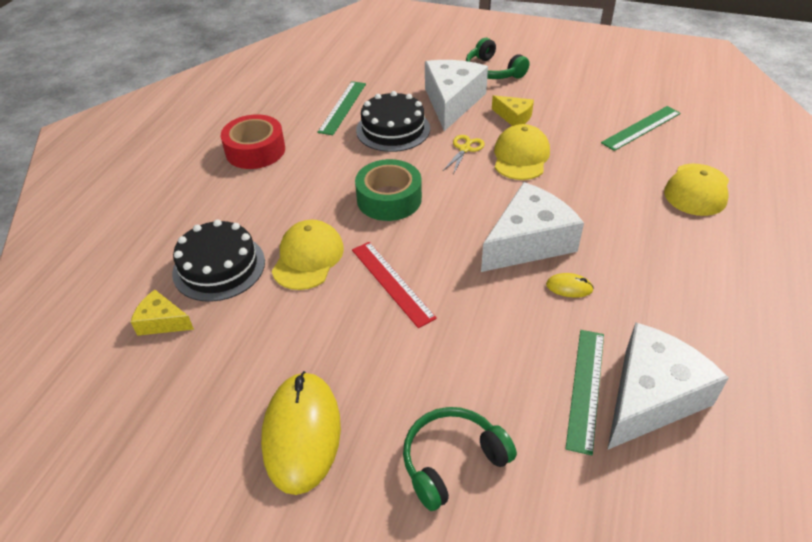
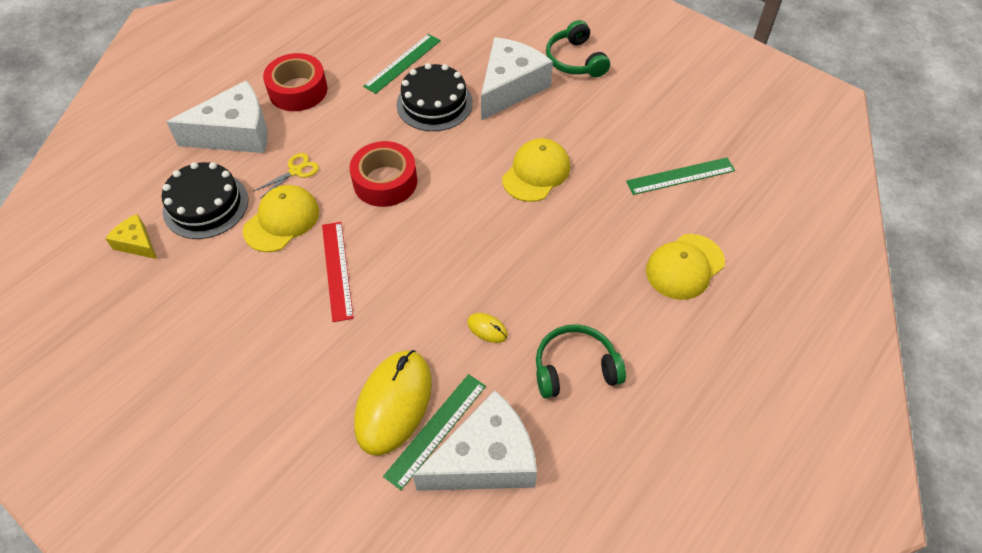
camera: 20 degrees right, 10 degrees up
(301, 433) = (189, 383): yellow mouse -> yellow mouse (393, 403)
(389, 199) = (385, 182): green tape -> red tape
(452, 461) = (288, 451): green headphones -> green headphones (575, 368)
(465, 149) = (488, 147): yellow scissors -> yellow scissors (296, 171)
(514, 117) = (560, 124): yellow cheese -> none
(528, 242) = (481, 269): white cheese -> white cheese (235, 133)

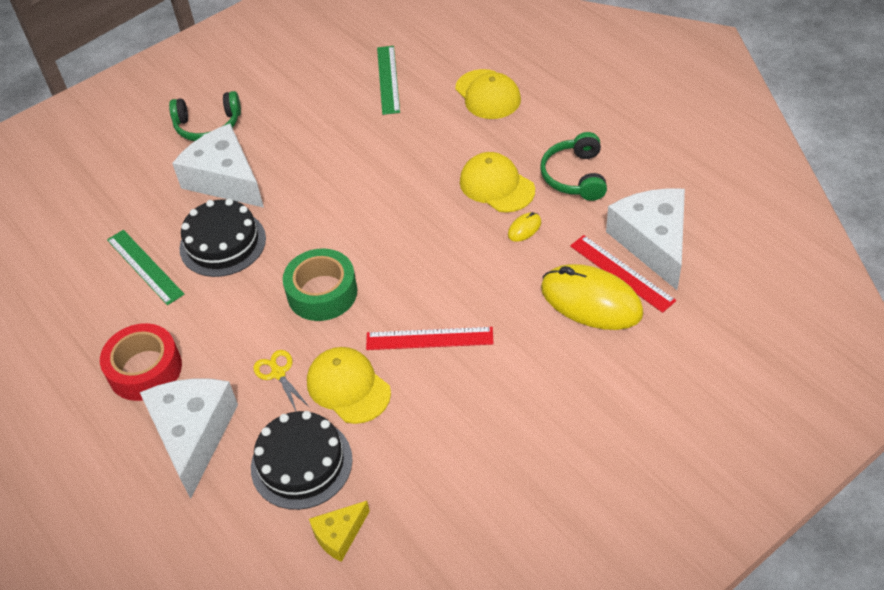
camera: 75 degrees left, 5 degrees down
(385, 182) = (322, 293): red tape -> green tape
(436, 430) = (621, 273): green ruler -> red ruler
(536, 172) = (351, 174): yellow cap -> yellow cap (496, 186)

